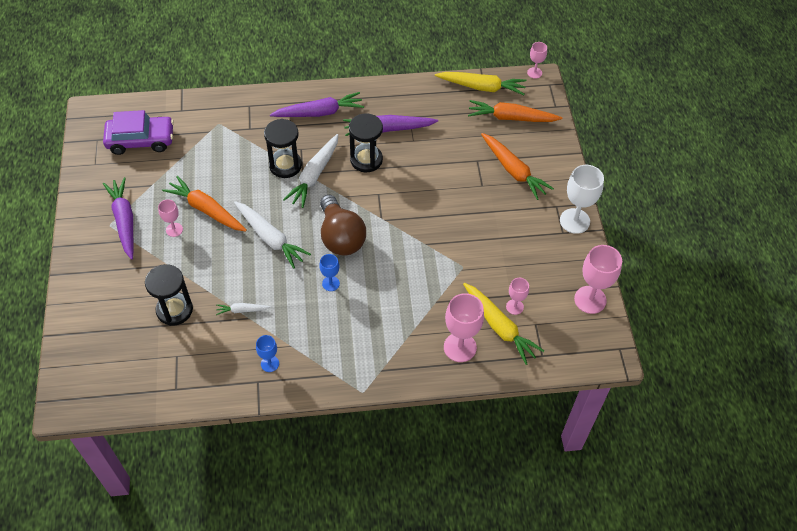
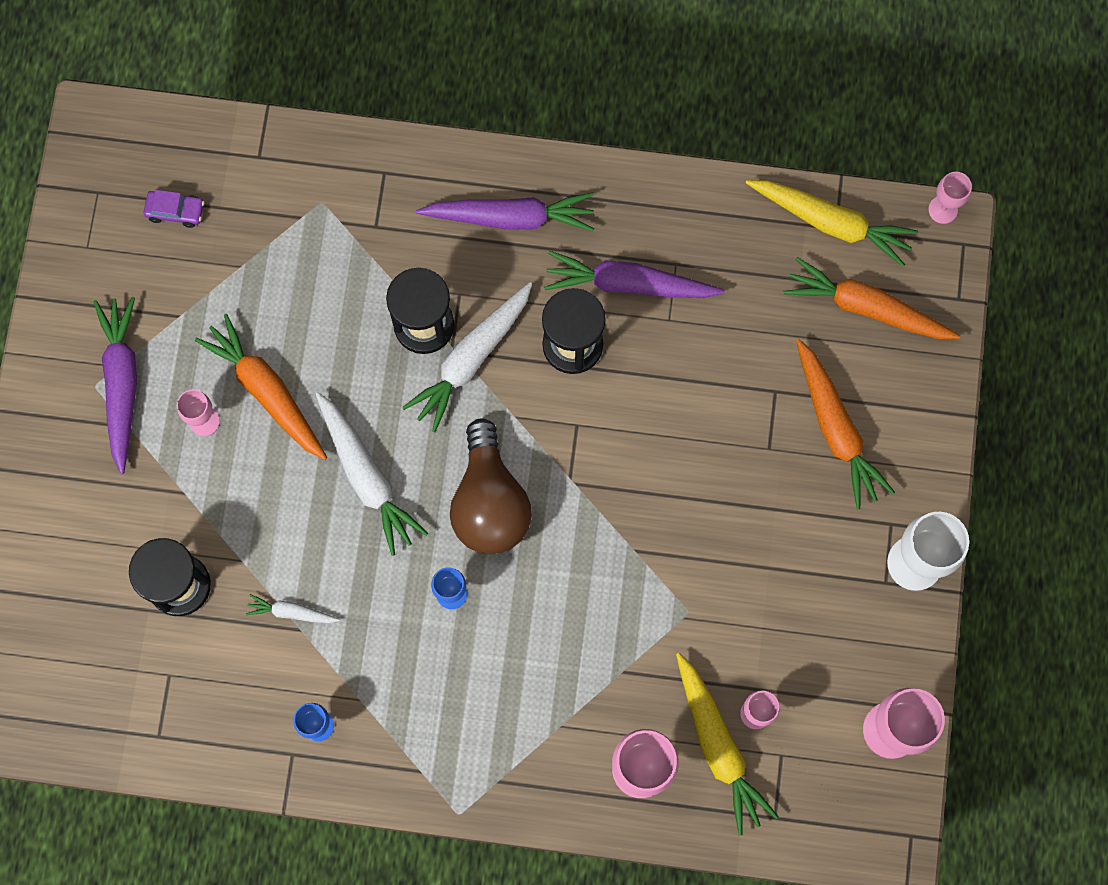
camera: 15 degrees right, 20 degrees up
(141, 140) = (175, 211): purple car -> purple car, size x0.46

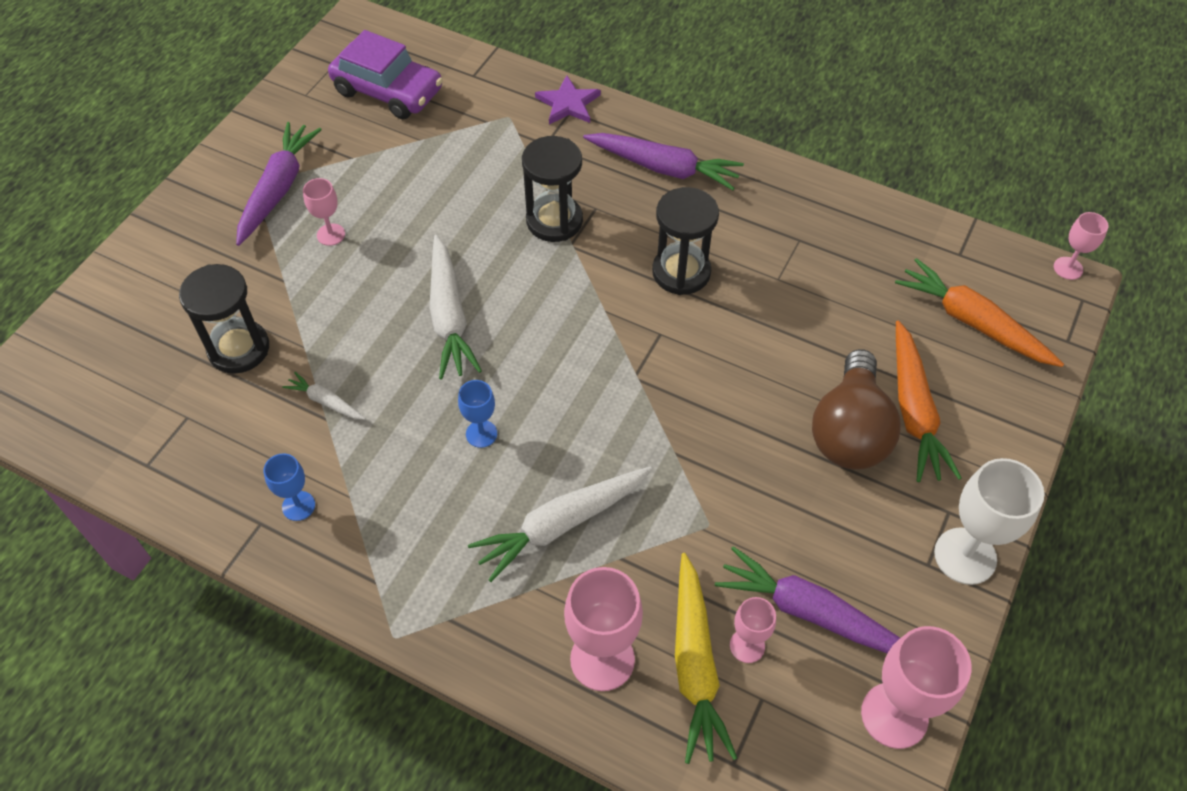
camera: 20 degrees right, 20 degrees down
(175, 211) = (388, 91): purple car -> purple car, size x2.16
(267, 391) = (395, 229): orange carrot -> none
(378, 162) = (568, 103): none -> purple star
(471, 359) = (585, 256): white carrot -> white carrot (561, 524)
(489, 502) = (552, 370): brown light bulb -> brown light bulb (849, 431)
(629, 284) = (751, 242): purple carrot -> purple carrot (811, 613)
(831, 223) = (956, 249): yellow carrot -> none

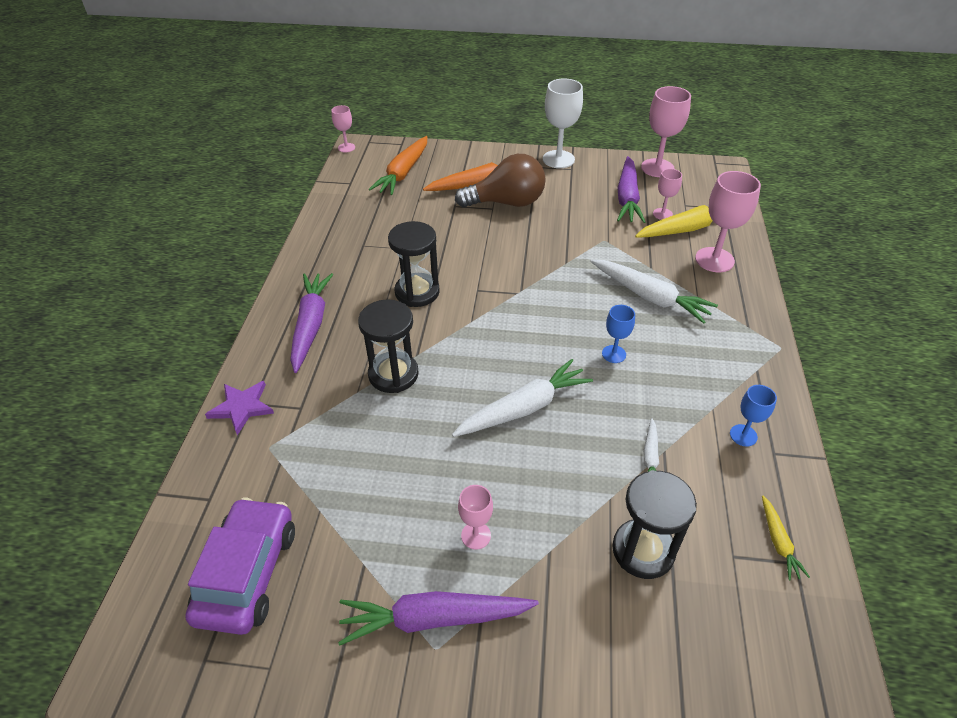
camera: 110 degrees left, 10 degrees down
(173, 463) = (778, 542): none -> yellow carrot

